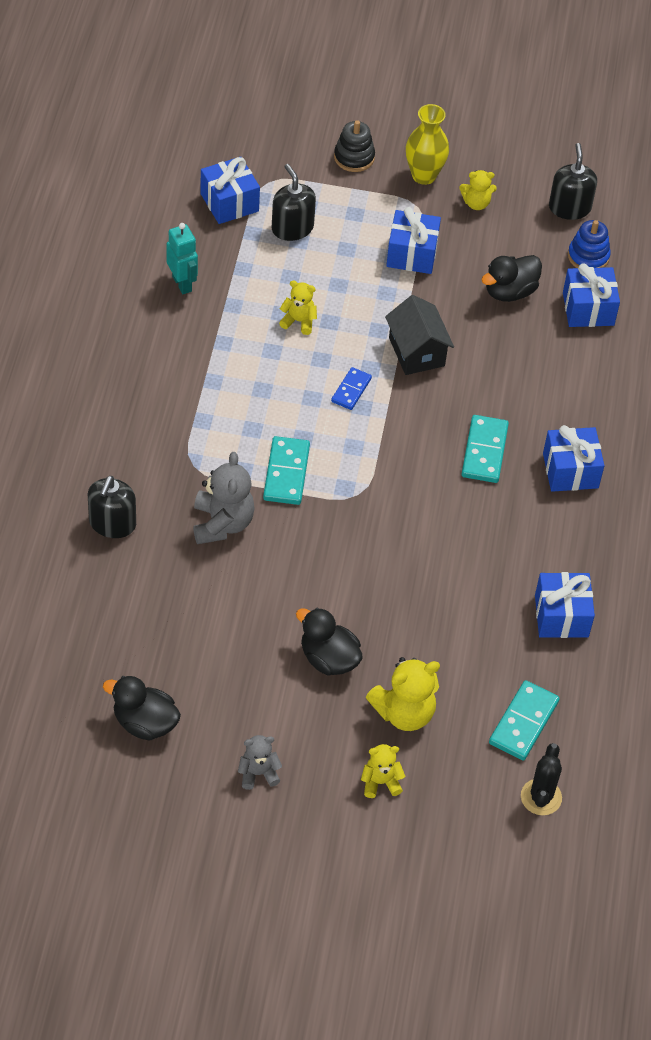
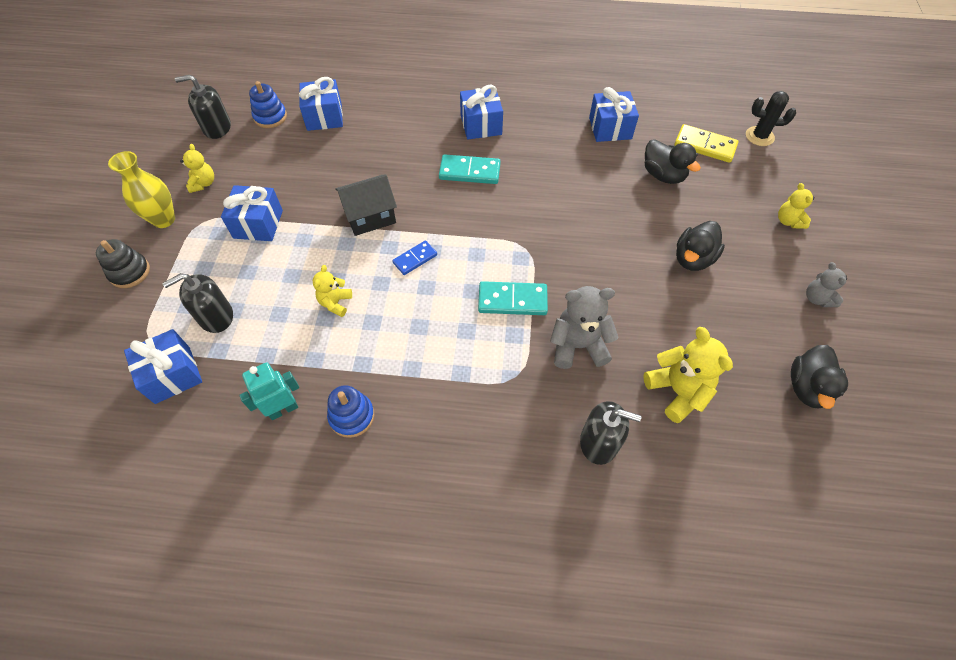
camera: 90 degrees left, 5 degrees up
(168, 334) = (352, 416): none -> blue stacking toy
(351, 390) = (415, 259): blue domino -> blue domino turned 60 degrees counterclockwise
(404, 712) = (723, 210): yellow teddy bear -> yellow teddy bear (677, 391)
(509, 291) = (305, 161): black duck -> black duck (663, 175)
(523, 722) = (705, 146): turquoise domino -> yellow domino

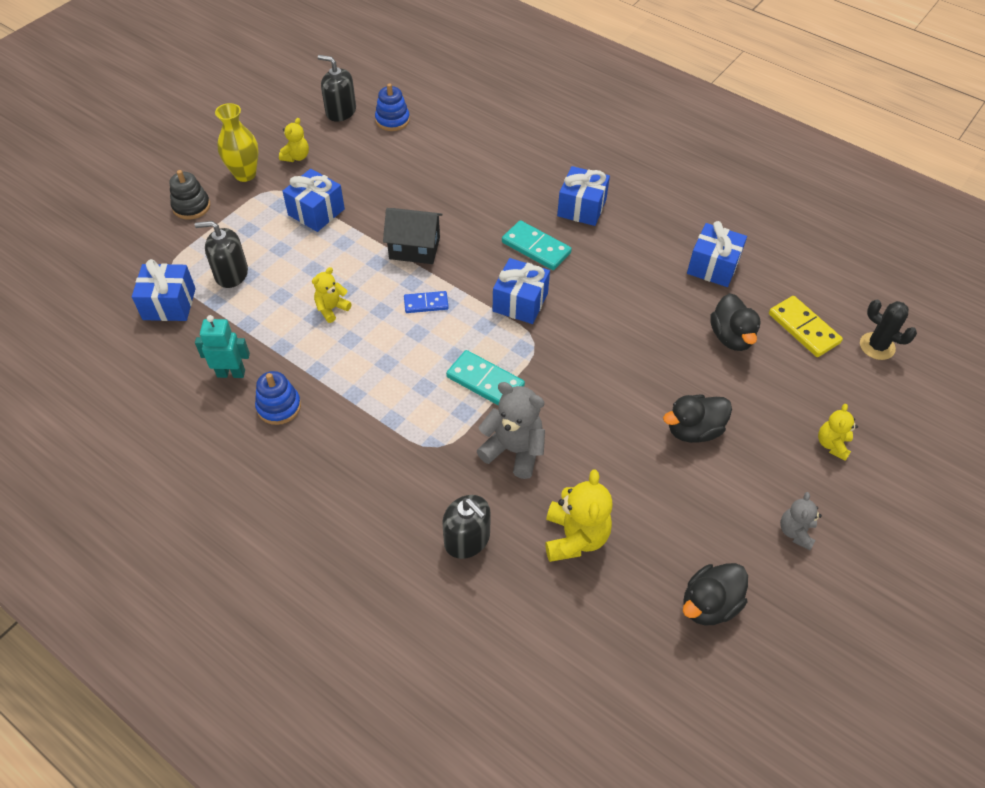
camera: 30 degrees right, 5 degrees down
(324, 117) = (440, 139): blue gift -> blue gift (520, 302)

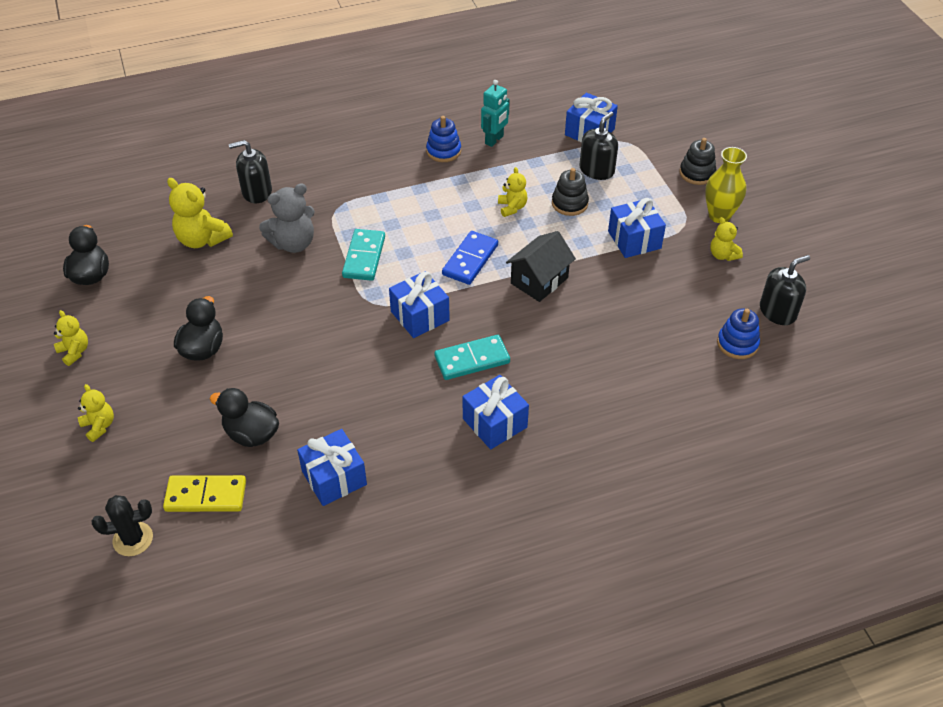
camera: 125 degrees right, 5 degrees down
(296, 272) = (569, 203): none -> black stacking toy
(426, 303) = (470, 260): blue domino -> blue domino, size x1.57
(485, 381) = (364, 257): turquoise domino -> turquoise domino turned 60 degrees counterclockwise
(795, 532) = (74, 352): grey teddy bear -> yellow teddy bear

